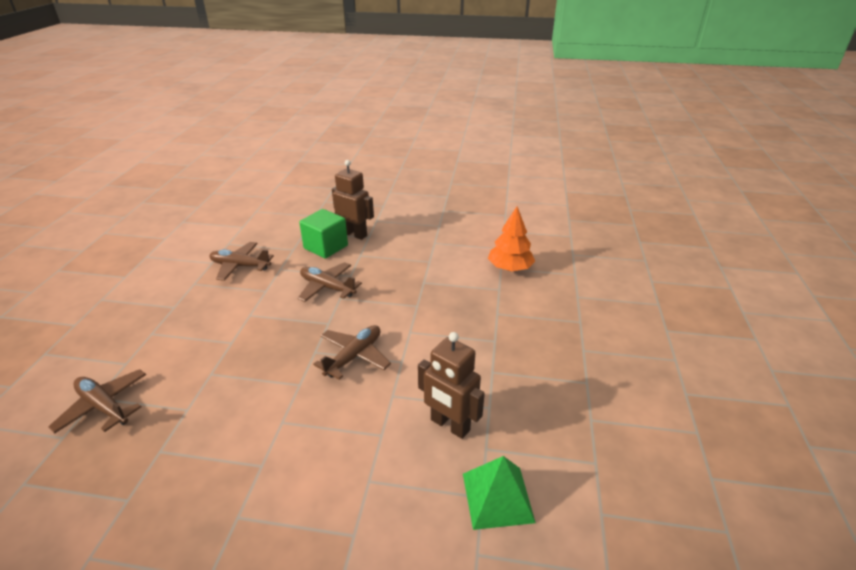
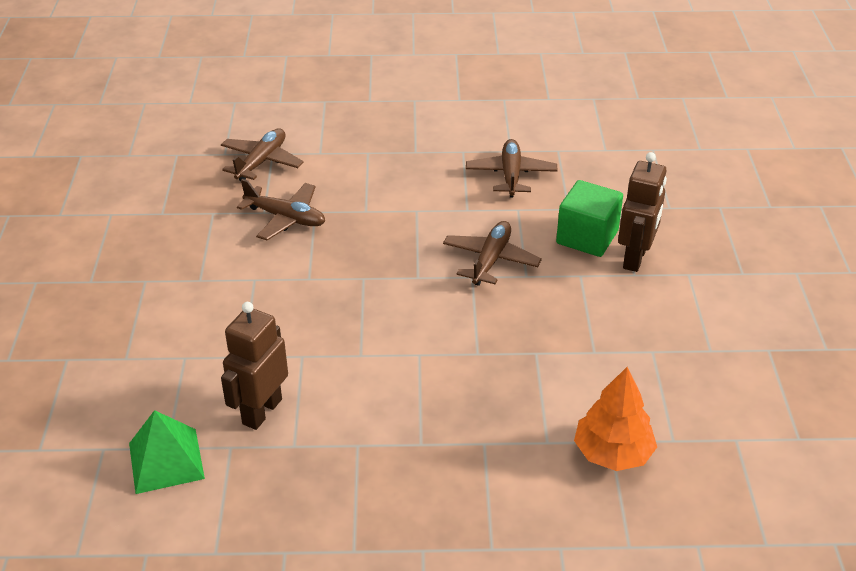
camera: 80 degrees right, 5 degrees up
(354, 356) = (361, 312): brown plane -> brown plane (286, 218)

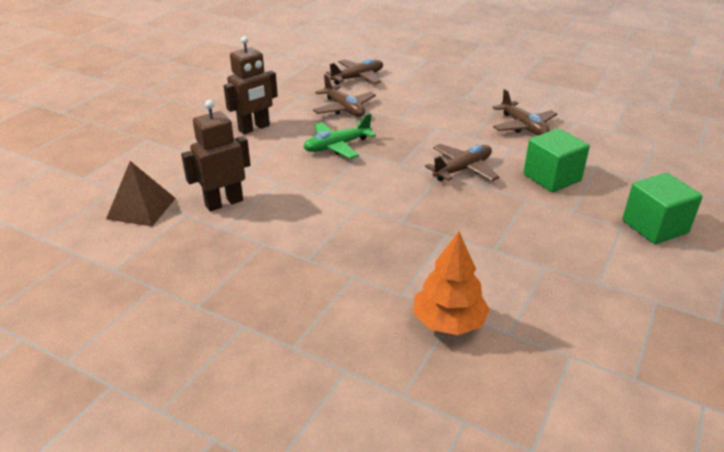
camera: 30 degrees right, 5 degrees down
(166, 461) = (141, 208): green pyramid -> brown pyramid
(325, 279) = (337, 146): none -> green plane
(511, 175) = (523, 126): brown plane -> brown plane turned 120 degrees clockwise
(635, 258) = (582, 202): brown robot -> brown robot (254, 128)
(717, 263) = (654, 227): none -> green cube

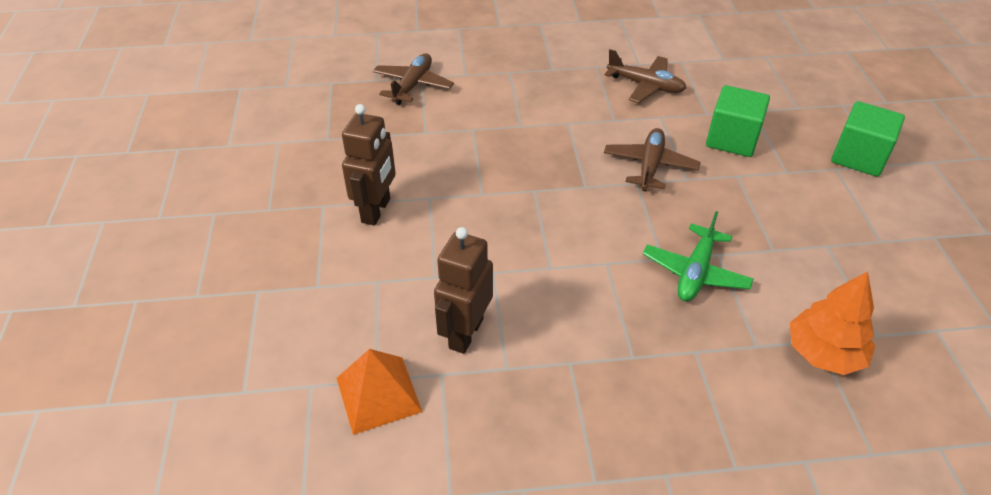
camera: 35 degrees left, 10 degrees up
(141, 208) = (378, 394): brown pyramid -> orange pyramid
(337, 146) = (498, 193): green plane -> green plane (695, 272)
(344, 109) = (447, 137): brown plane -> none

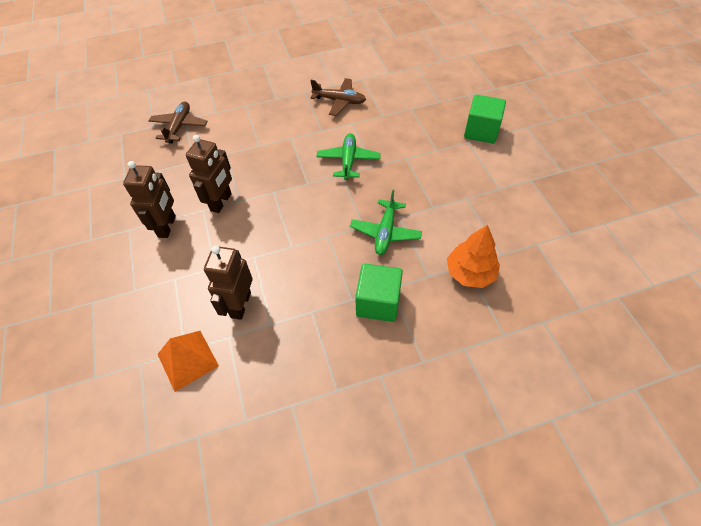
camera: 10 degrees left, 10 degrees up
(457, 191) = (221, 202): none -> brown robot
(649, 166) = (348, 161): brown plane -> green plane
(732, 139) = (400, 132): green cube -> green cube (378, 302)

